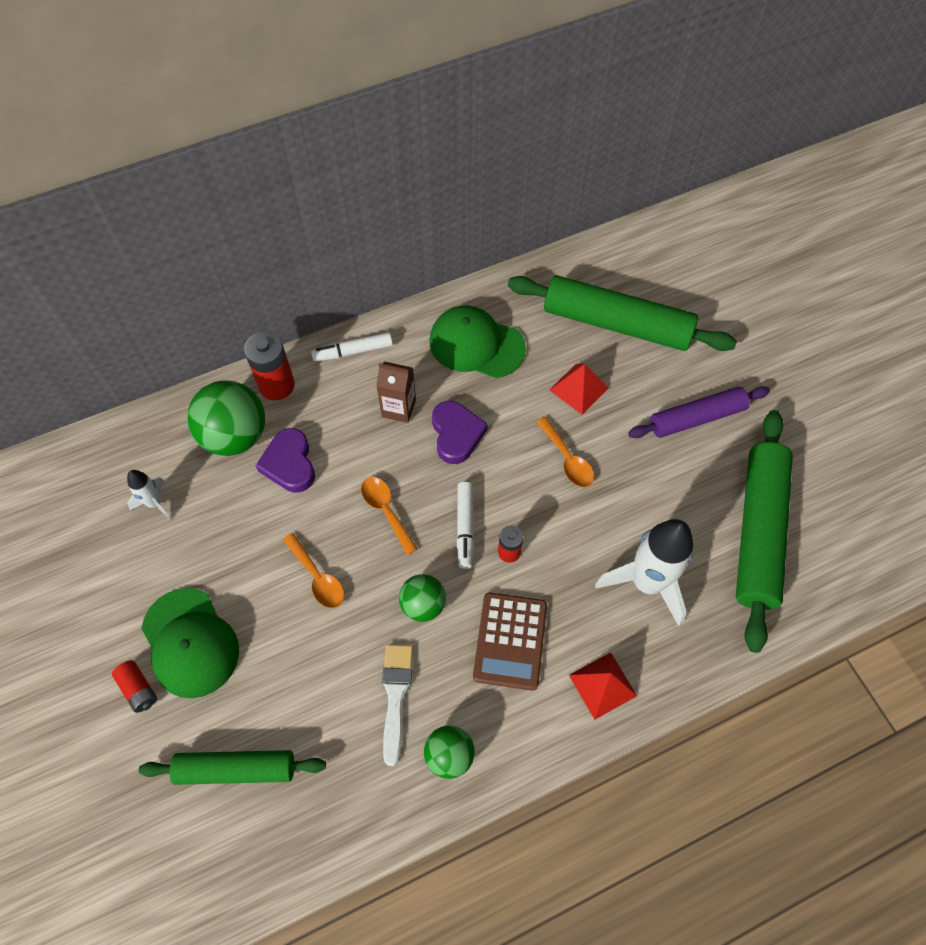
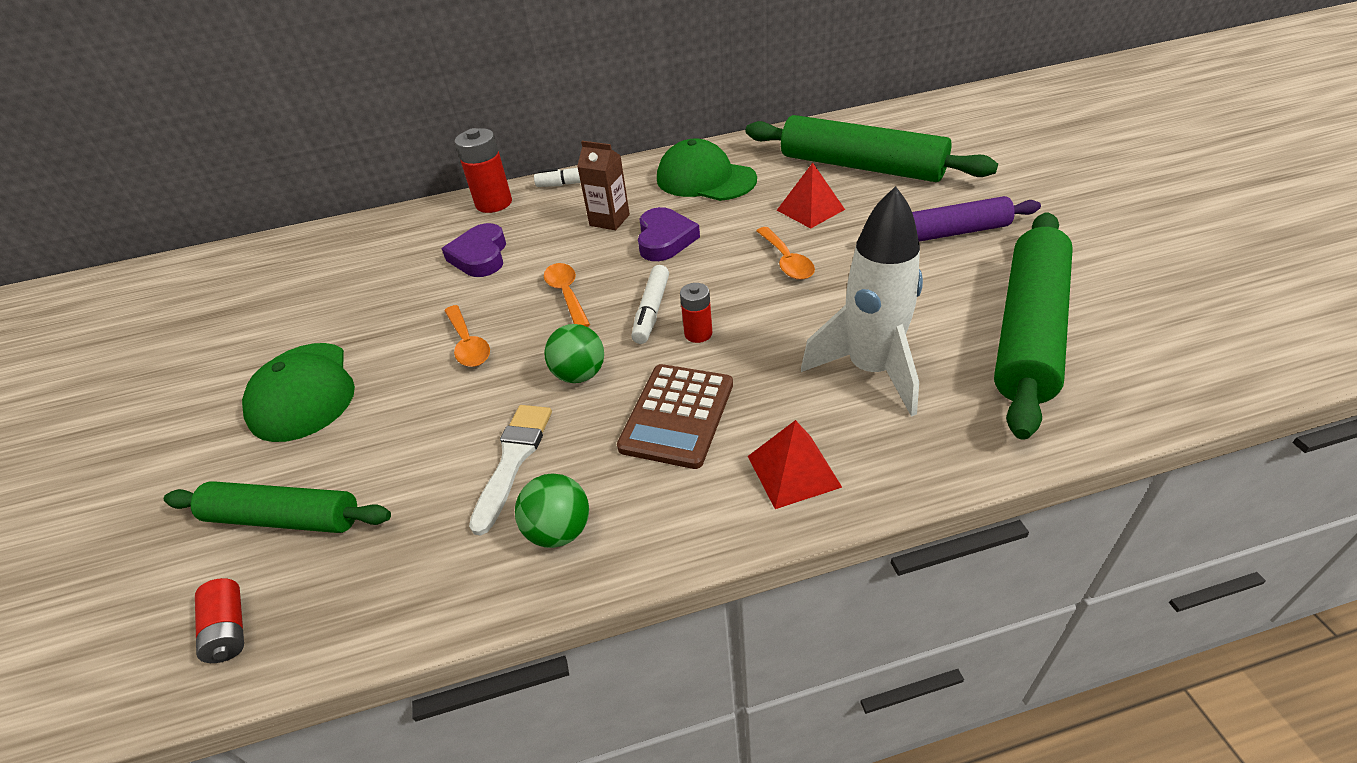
camera: 15 degrees right, 20 degrees down
(138, 689) = (222, 429): red battery -> red battery (229, 629)
(155, 503) = (332, 280): white rocket -> none
(235, 436) = (436, 235): green ball -> none

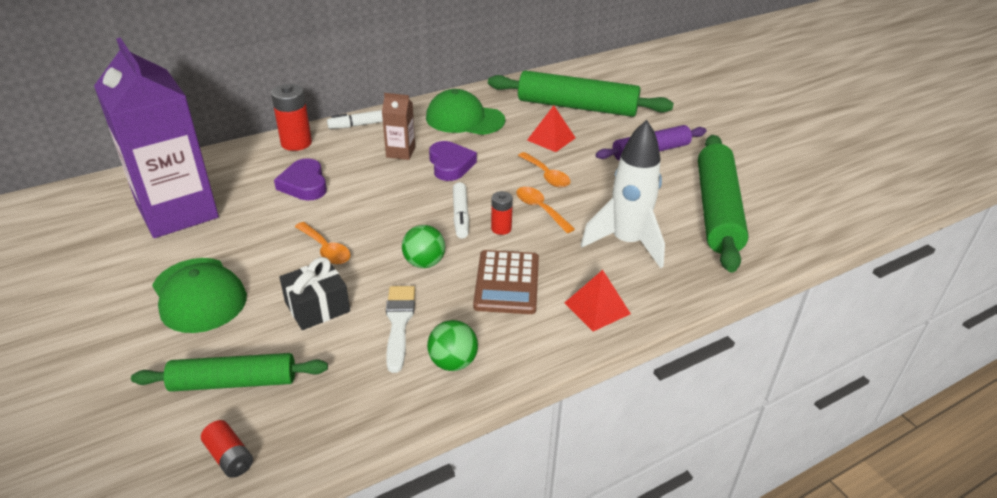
camera: 20 degrees left, 5 degrees down
(329, 282) = (177, 212): none -> purple carton
(425, 423) = (317, 307): none -> black gift
(566, 294) = (389, 208): orange spoon -> orange spoon (540, 209)

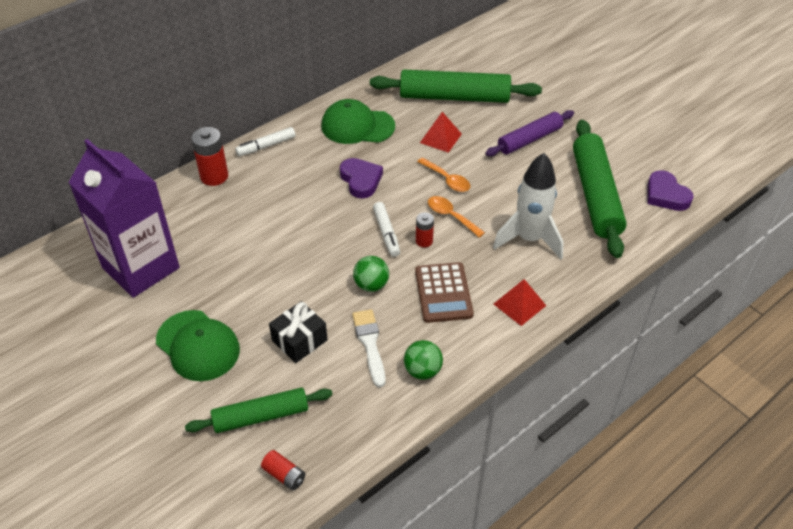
camera: 10 degrees left, 10 degrees up
(304, 184) = (240, 221): purple heart -> purple heart (666, 195)
(326, 249) = (285, 285): orange spoon -> none
(400, 152) = (312, 173): brown carton -> none

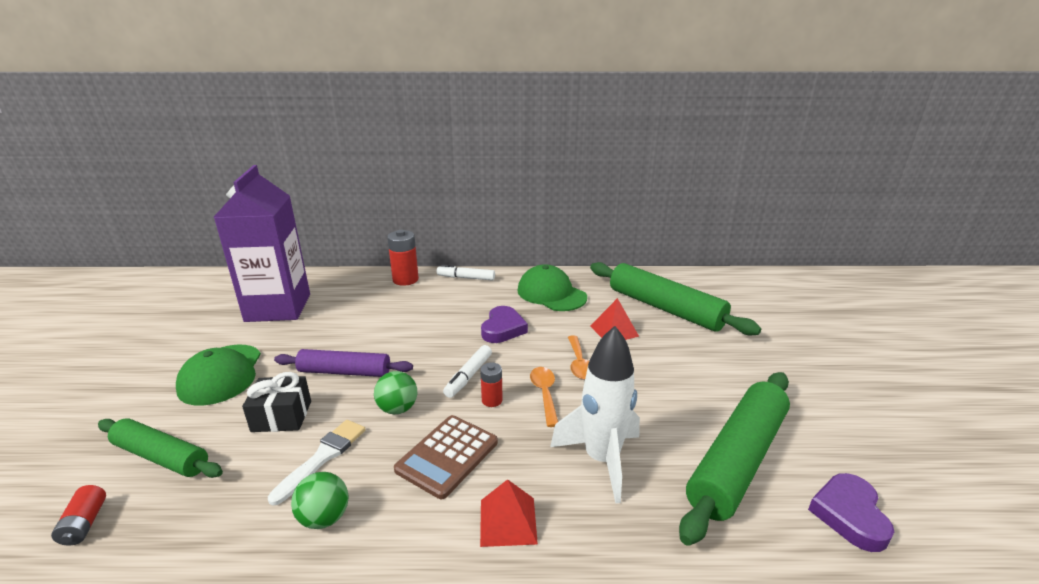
camera: 40 degrees right, 20 degrees down
(529, 139) = (708, 371): purple rolling pin -> purple rolling pin (345, 372)

